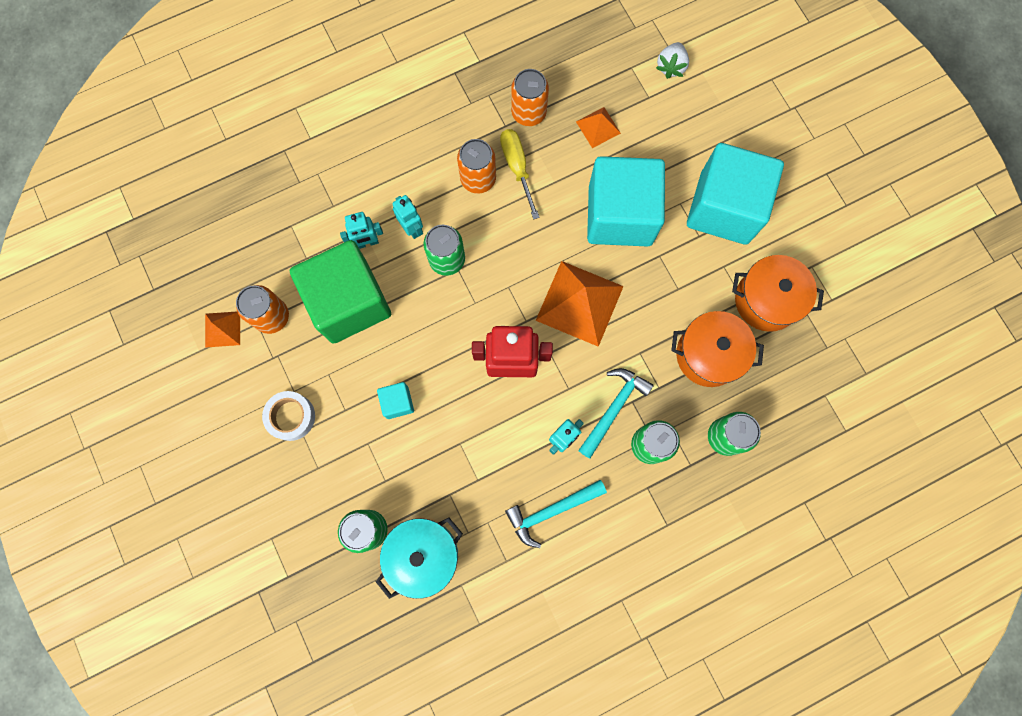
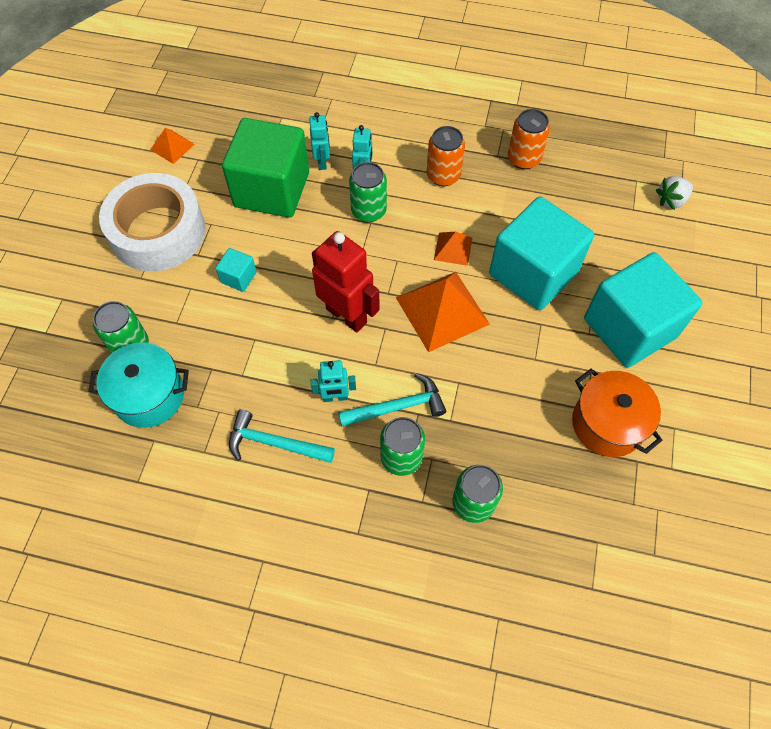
camera: 40 degrees right, 15 degrees down
(272, 317) = (211, 162): orange can -> none
(291, 417) = (158, 232): white tape -> white tape, size x2.10
(367, 243) = (322, 162): turquoise robot -> turquoise robot turned 120 degrees counterclockwise
(517, 167) = (480, 187): yellow screwdriver -> none
(598, 127) = (571, 202): orange pyramid -> orange pyramid (453, 249)
(708, 355) = (516, 427): orange pot -> none

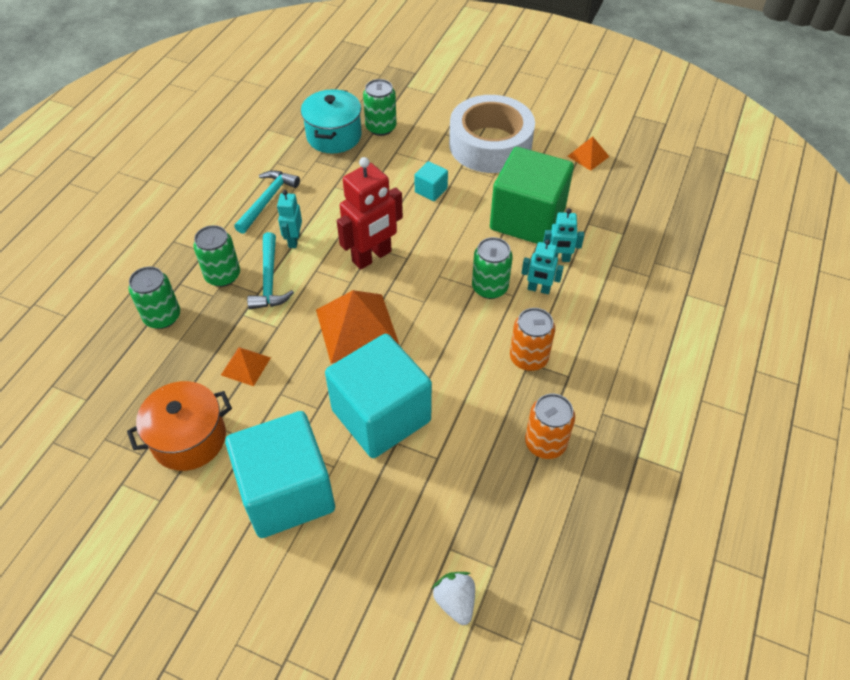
camera: 100 degrees right, 10 degrees down
(453, 249) = (428, 349): orange pyramid -> orange pyramid (245, 366)

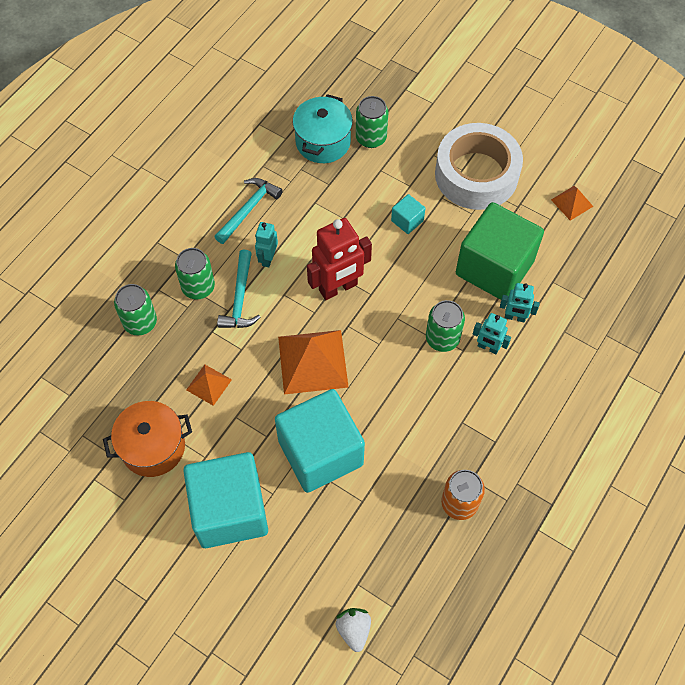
camera: 10 degrees right, 10 degrees up
(528, 358) = (463, 417): orange can -> none

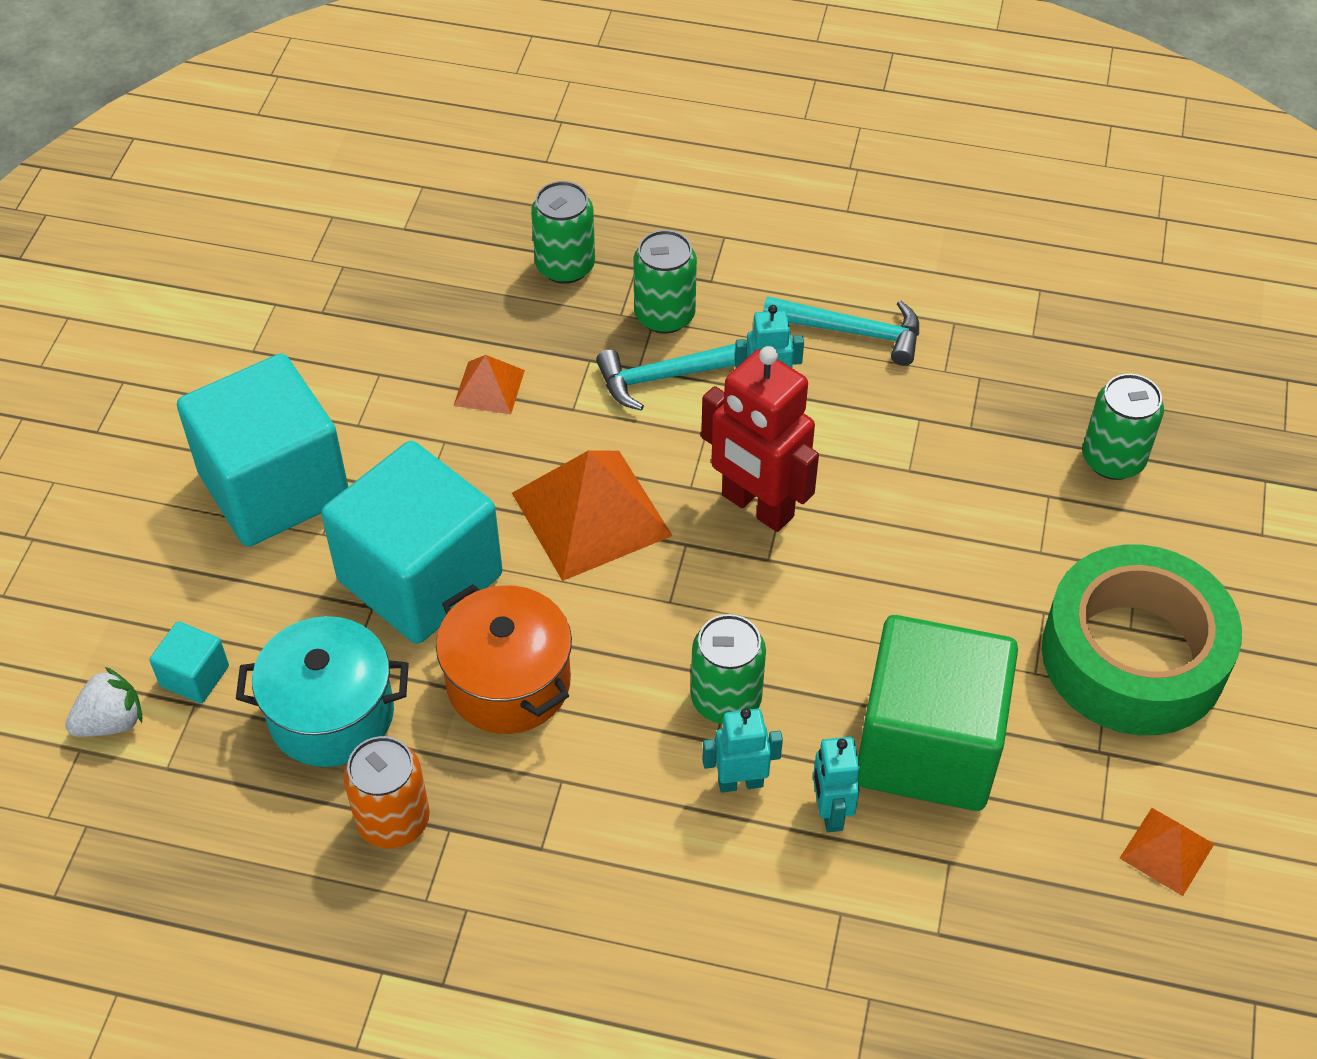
camera: 70 degrees right, 10 degrees down
(153, 447) = (352, 355): orange pot -> orange pot (508, 682)
(323, 142) = (1058, 390): turquoise pot -> turquoise pot (331, 714)
(407, 221) = (958, 570): turquoise cube -> turquoise cube (194, 676)
(476, 174) = (1133, 656): white tape -> green tape
(488, 347) = (740, 782): turquoise robot -> turquoise robot turned 75 degrees clockwise

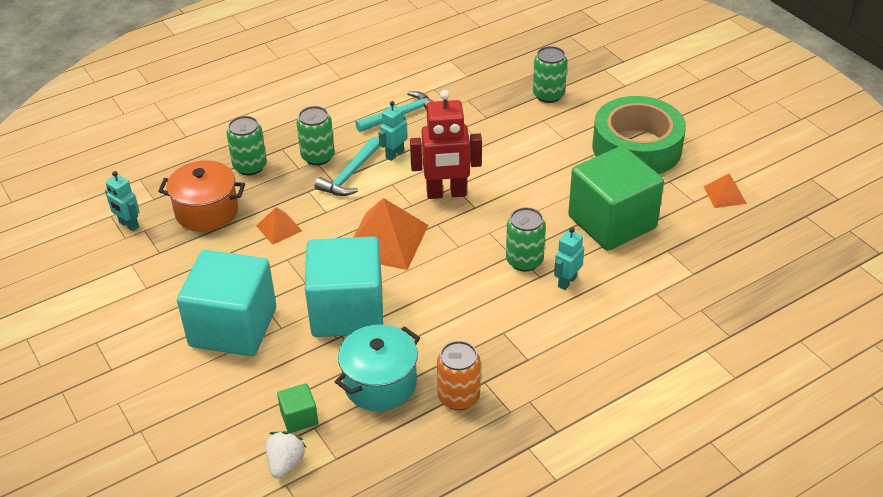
camera: 45 degrees left, 10 degrees down
(194, 676) = (299, 418): turquoise cube -> green cube
(508, 682) = (436, 318): orange pot -> orange pot (207, 211)
(830, 812) = (609, 266): turquoise robot -> turquoise robot (128, 225)

